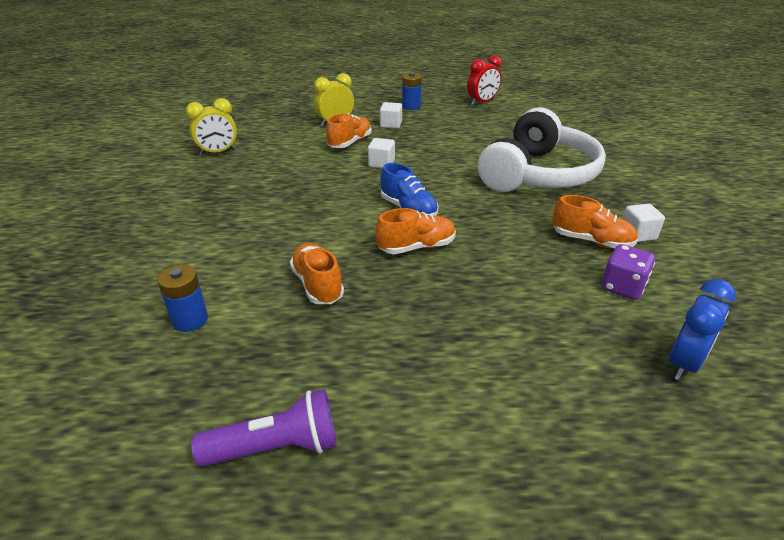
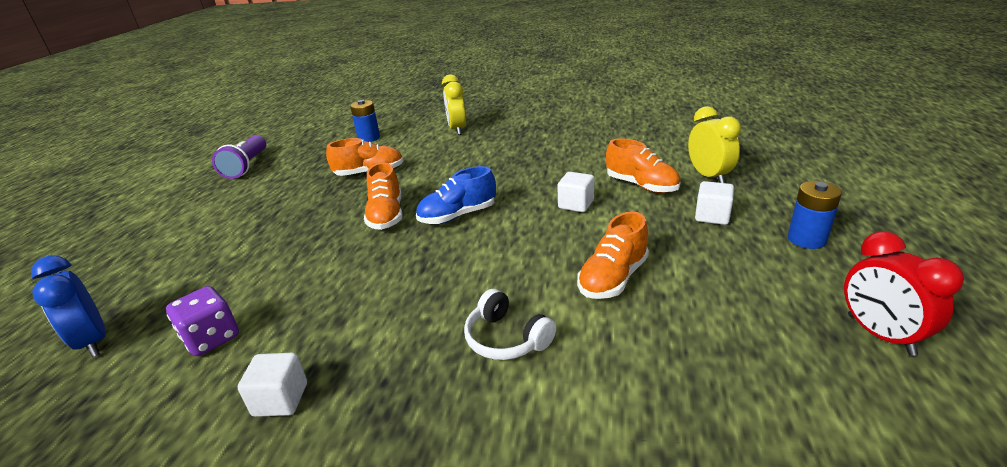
camera: 105 degrees right, 5 degrees down
(218, 152) = (618, 123): yellow clock -> yellow clock (457, 129)
(538, 174) = (506, 339): white headphones -> white headphones, size x0.40
(591, 241) = (305, 342): orange shoe -> orange shoe (613, 278)

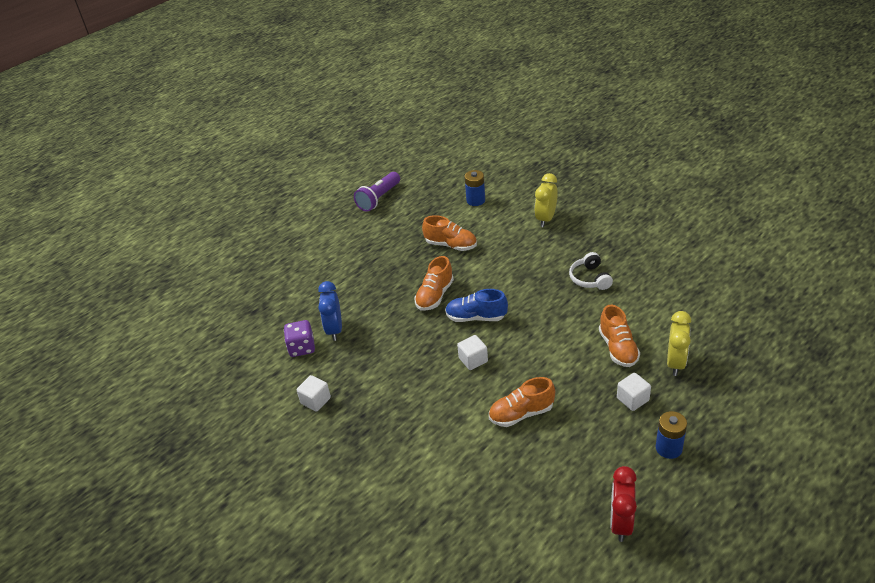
camera: 35 degrees right, 10 degrees up
(93, 342) = (251, 322): blue clock -> blue clock (334, 329)
(506, 339) = (433, 422): white headphones -> white headphones (590, 278)
(576, 204) = (557, 344): white cube -> white cube (473, 360)

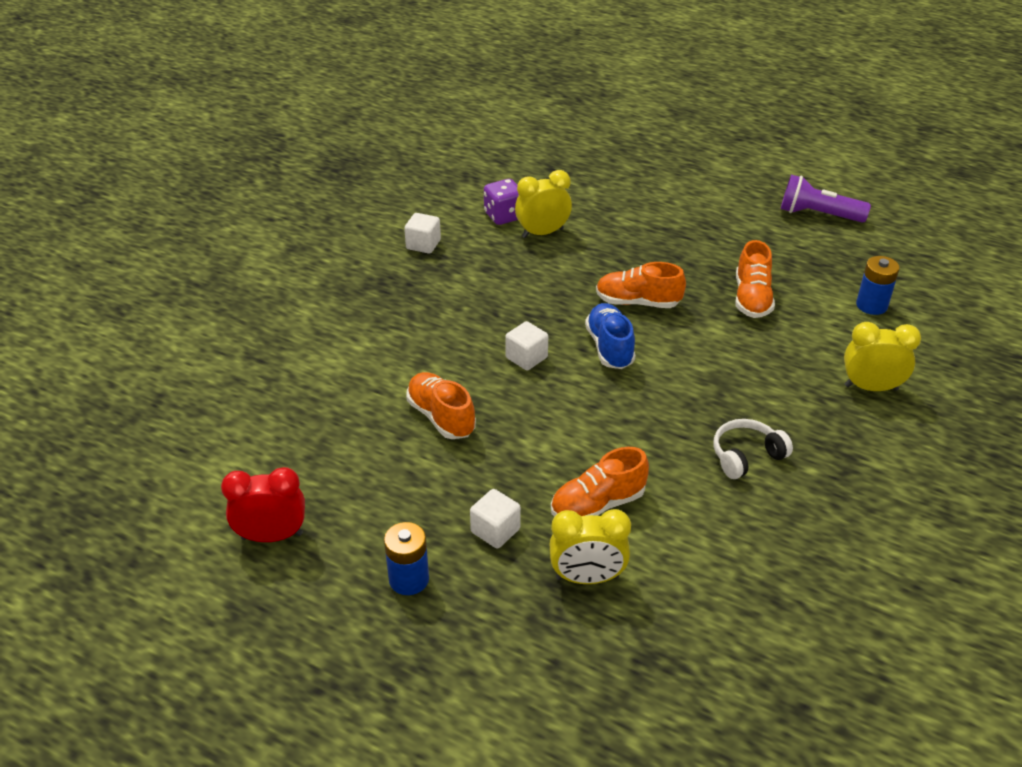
camera: 70 degrees right, 0 degrees up
(334, 329) = (542, 233): blue clock -> yellow clock

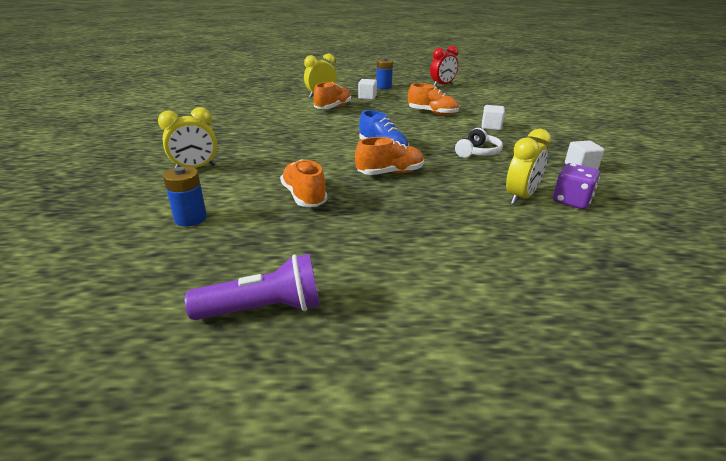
camera: 150 degrees right, 10 degrees down
(526, 358) = (423, 136): white cube -> white cube (491, 127)
(746, 456) = (271, 130): white headphones -> white headphones (477, 152)

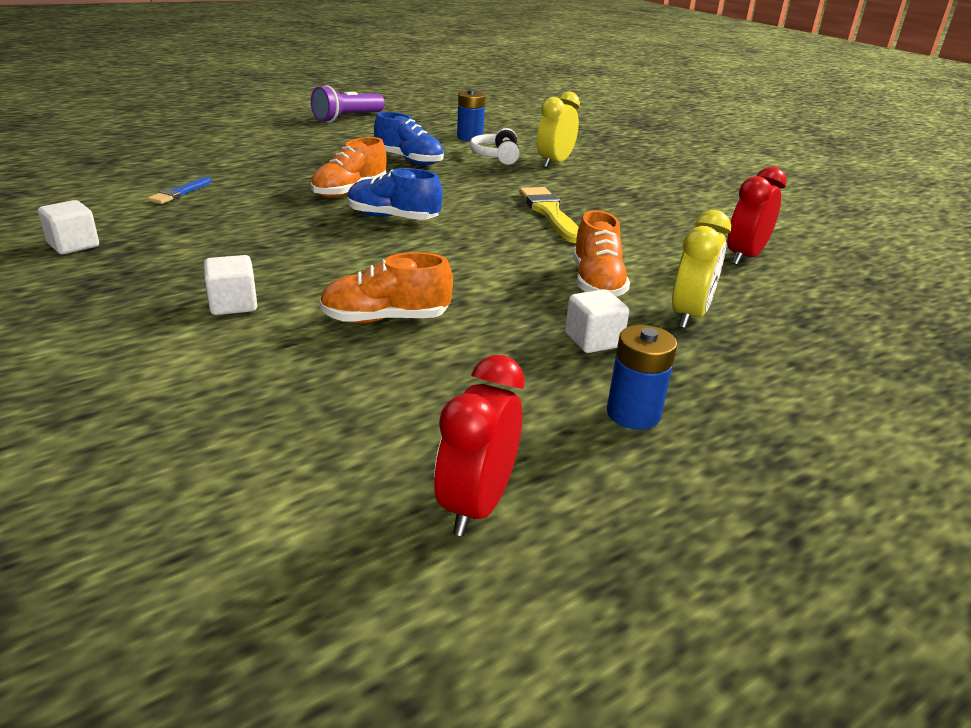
camera: 145 degrees right, 0 degrees up
(249, 103) = (744, 257): none -> red clock
(288, 135) = (550, 213): none -> yellow brush
(304, 196) = (409, 160): orange shoe -> blue shoe
(477, 152) = (246, 239): white headphones -> white headphones (496, 156)
(520, 197) = (180, 193): yellow clock -> blue brush
(571, 201) = (116, 198): purple dice -> none

